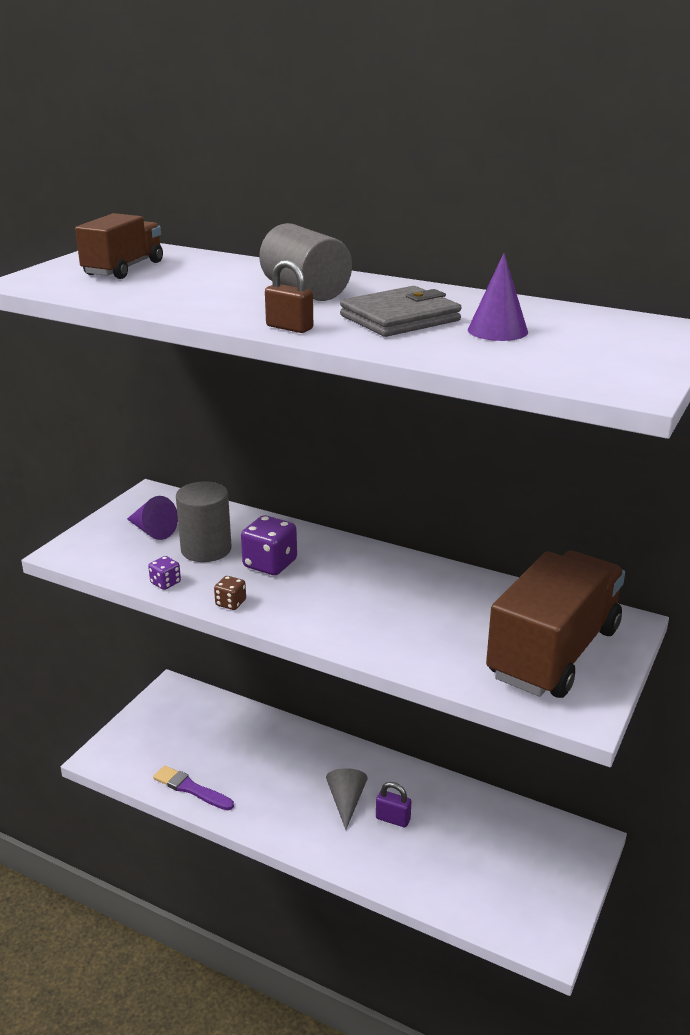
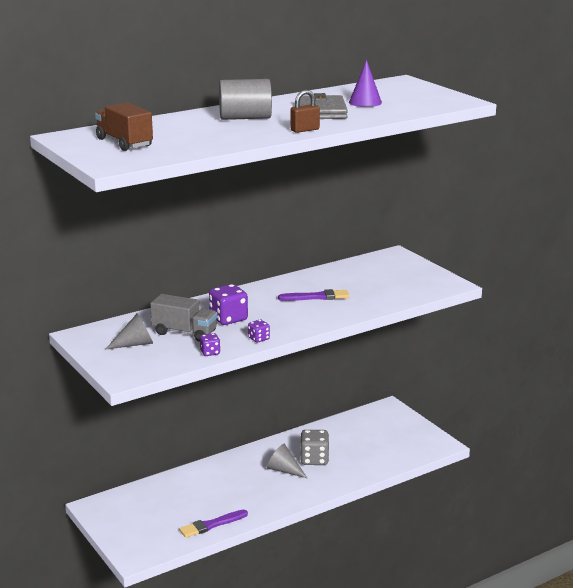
camera: 60 degrees left, 5 degrees down
(152, 531) = (135, 344): purple cone -> grey cone
(206, 549) = (184, 333): grey cylinder -> grey truck
(231, 603) = (258, 339): brown dice -> purple dice
(393, 819) = (314, 459): purple padlock -> grey dice
(399, 605) = (316, 297): none -> purple brush
(554, 653) = (400, 276): brown truck -> none

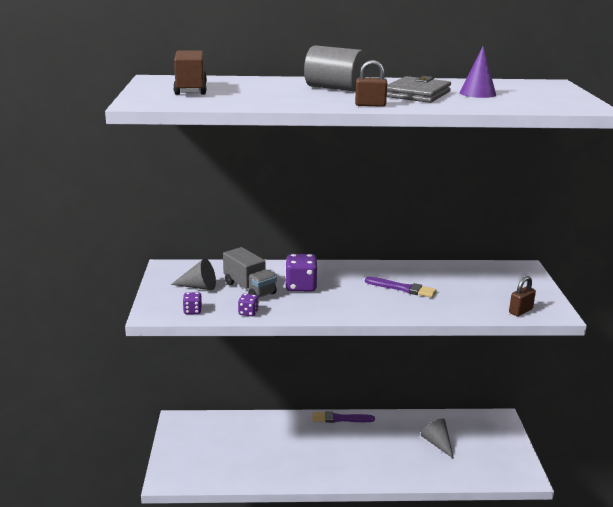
camera: 30 degrees right, 0 degrees up
(211, 525) = (250, 474): purple brush -> purple brush (340, 419)
(258, 339) = (305, 312): purple dice -> purple dice (192, 311)
(284, 470) = (354, 446): grey cone -> grey cone (437, 443)
(314, 459) = (390, 446): grey dice -> none
(426, 290) = (520, 311): none -> brown padlock

